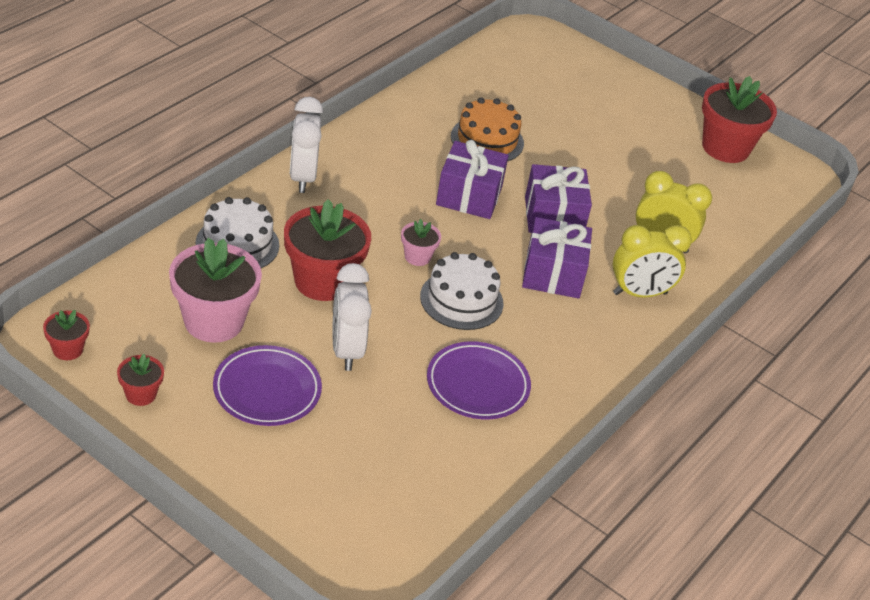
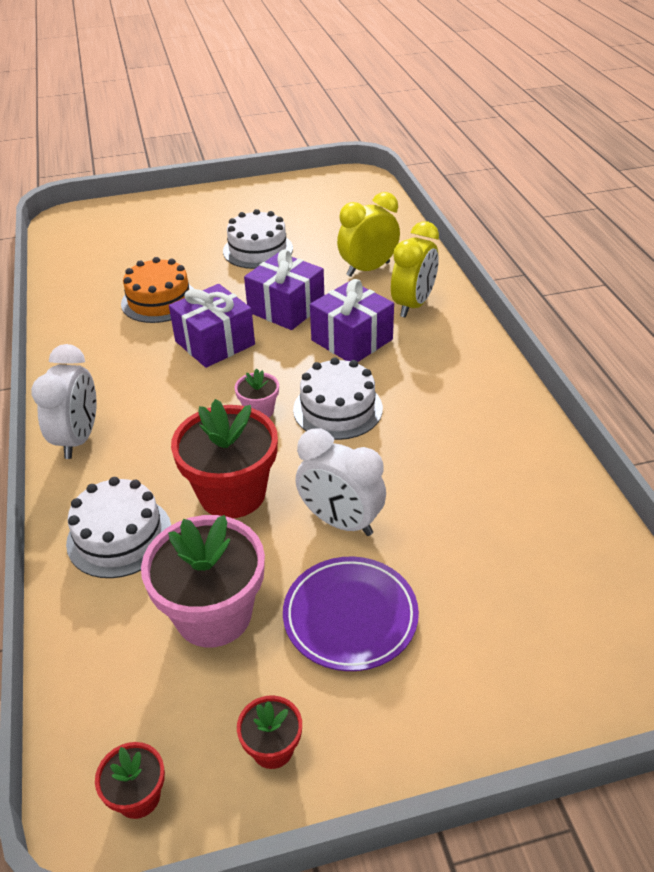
camera: 45 degrees left, 0 degrees up
(302, 177) = (78, 439): white clock -> white clock turned 120 degrees counterclockwise
(477, 385) = (451, 450): purple plate -> none
(614, 163) = (258, 250): none -> white cake
(725, 148) = (295, 194): red flower pot -> none

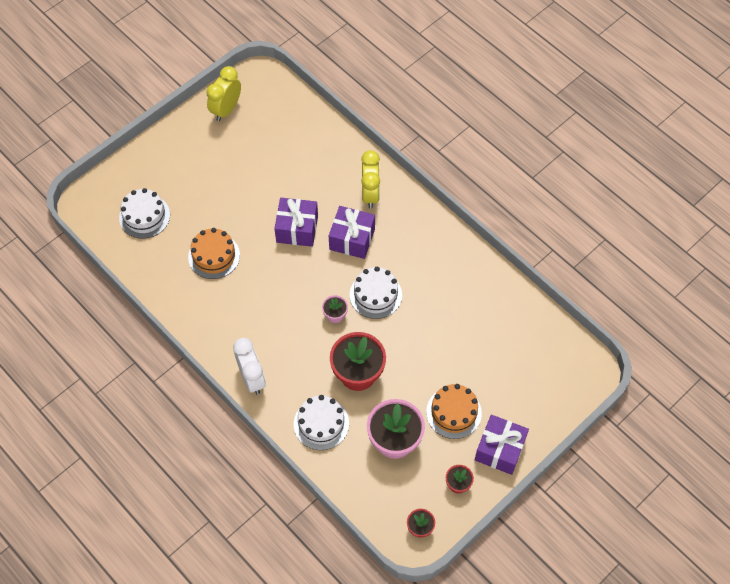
camera: 30 degrees left, 20 degrees up
(215, 343) = (274, 276): purple gift -> purple gift (500, 449)
(258, 250) = (243, 182): white cake -> white cake (144, 216)
(340, 522) = (420, 365): white clock -> none
(350, 617) = (453, 412): purple plate -> orange cake
(368, 269) = (325, 172): yellow clock -> yellow clock (226, 109)

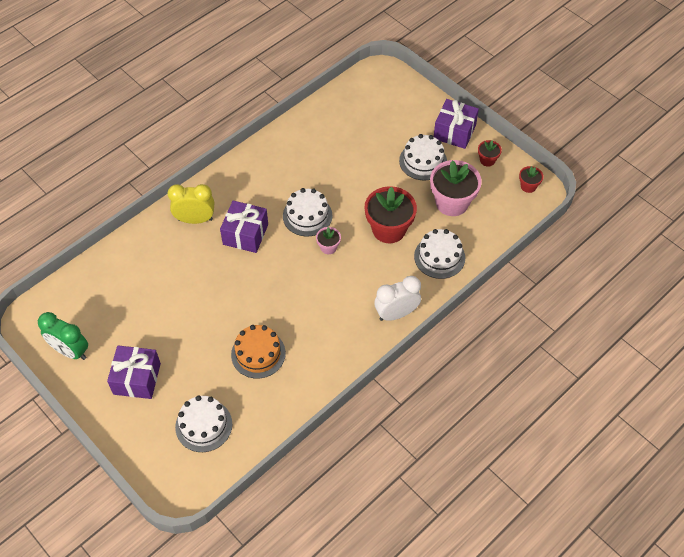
camera: 90 degrees left, 5 degrees down
(226, 109) = (70, 351): yellow clock -> green clock
(297, 229) = (230, 280): purple gift -> purple gift (137, 379)
(453, 412) = (423, 161): orange cake -> white cake

